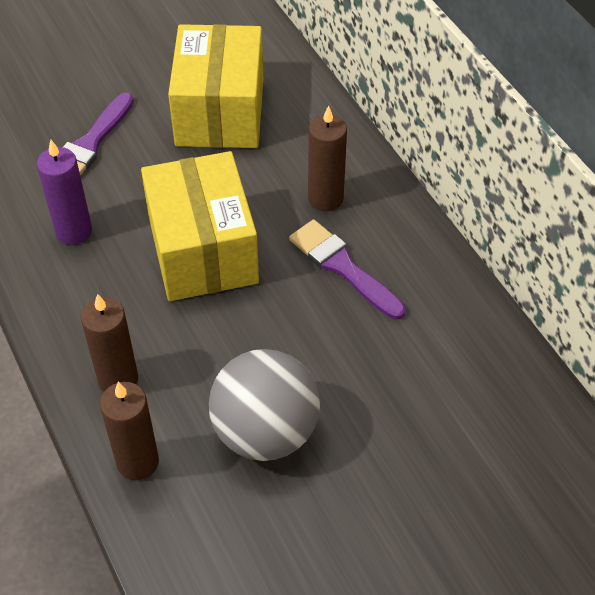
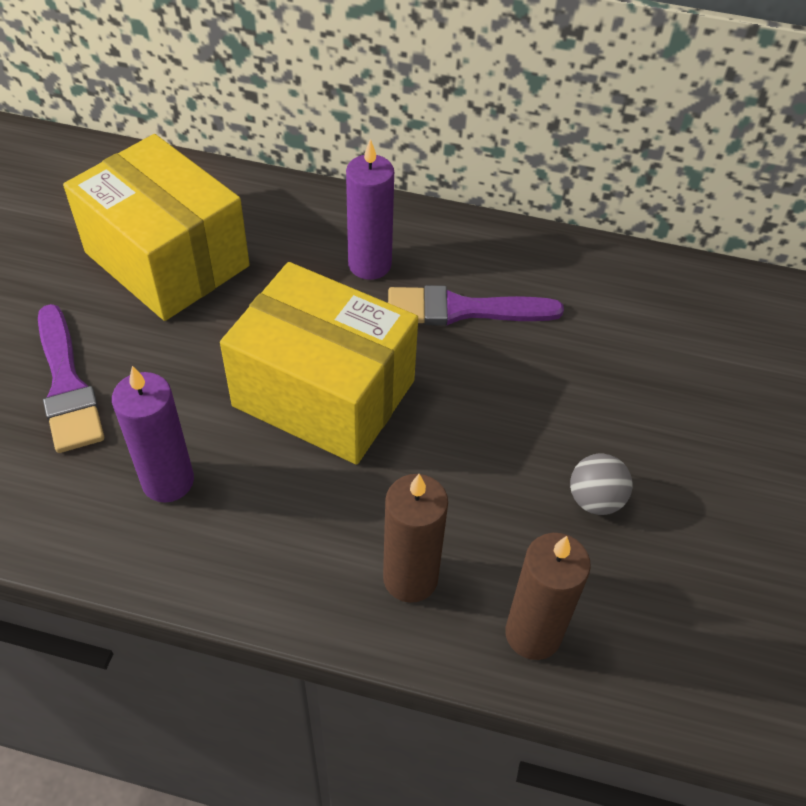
camera: 50 degrees left, 0 degrees up
(265, 432) = (595, 499): grey ball -> grey ball, size x0.45
(325, 198) = (369, 264): brown candle -> purple candle

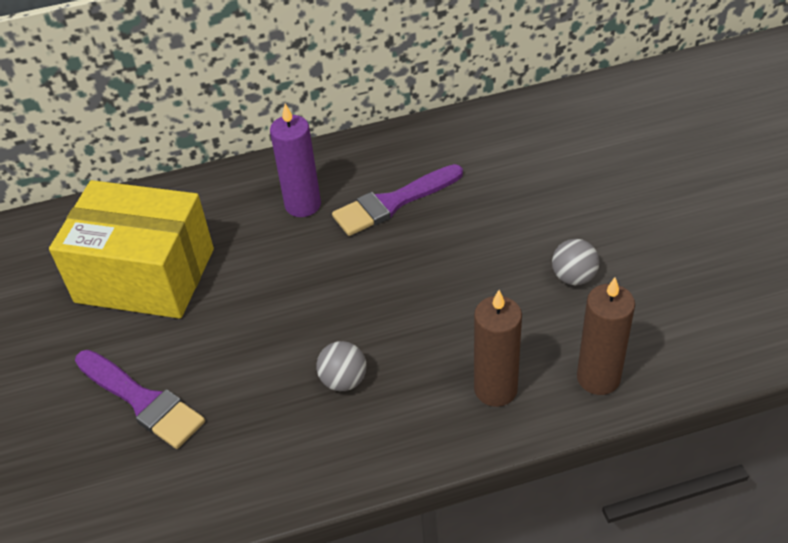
camera: 25 degrees left, 5 degrees down
(168, 481) = (276, 422): purple candle -> none
(265, 475) = (343, 380): none -> grey ball
(324, 393) = (341, 306): yellow box -> none

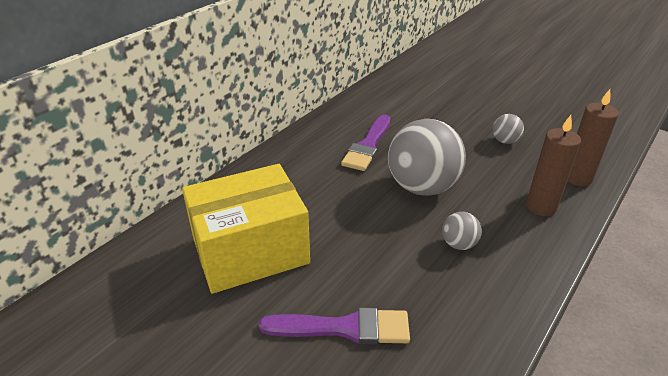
camera: 40 degrees left, 10 degrees down
(303, 205) = (314, 167): purple candle -> none
(389, 290) = (422, 187): none -> grey ball

